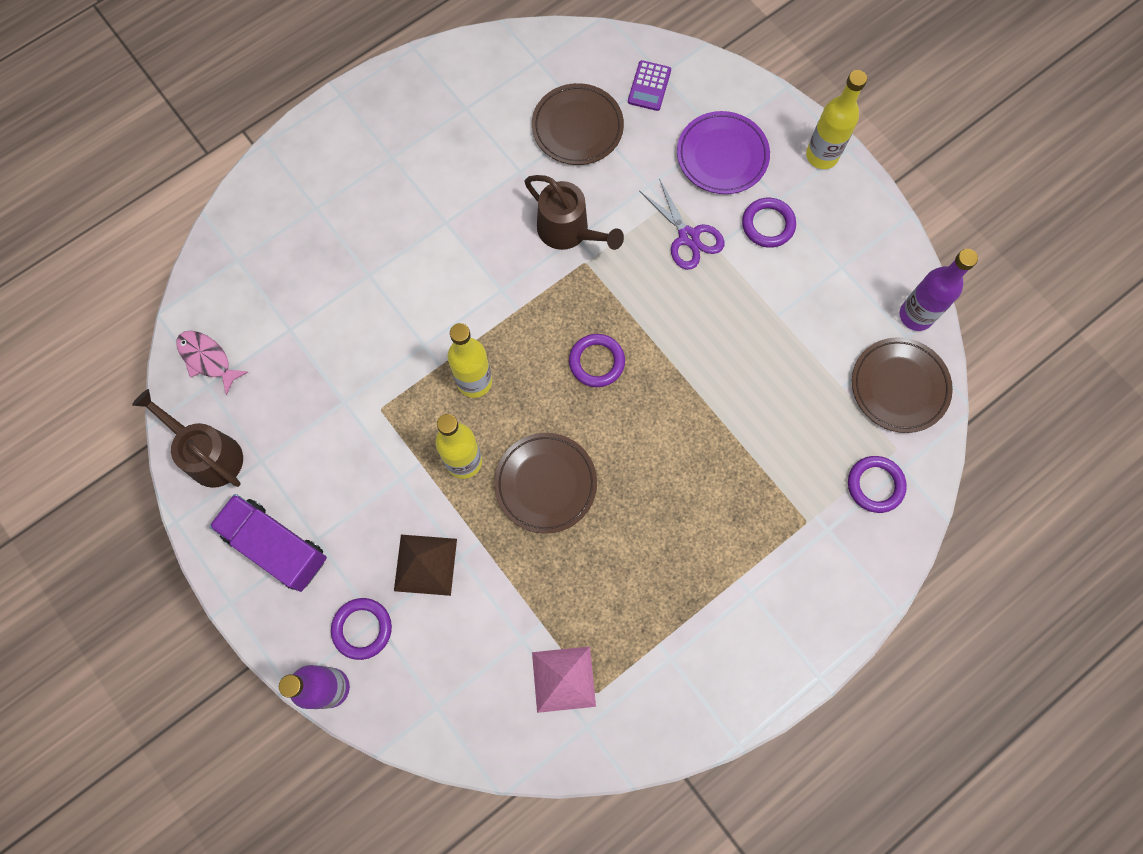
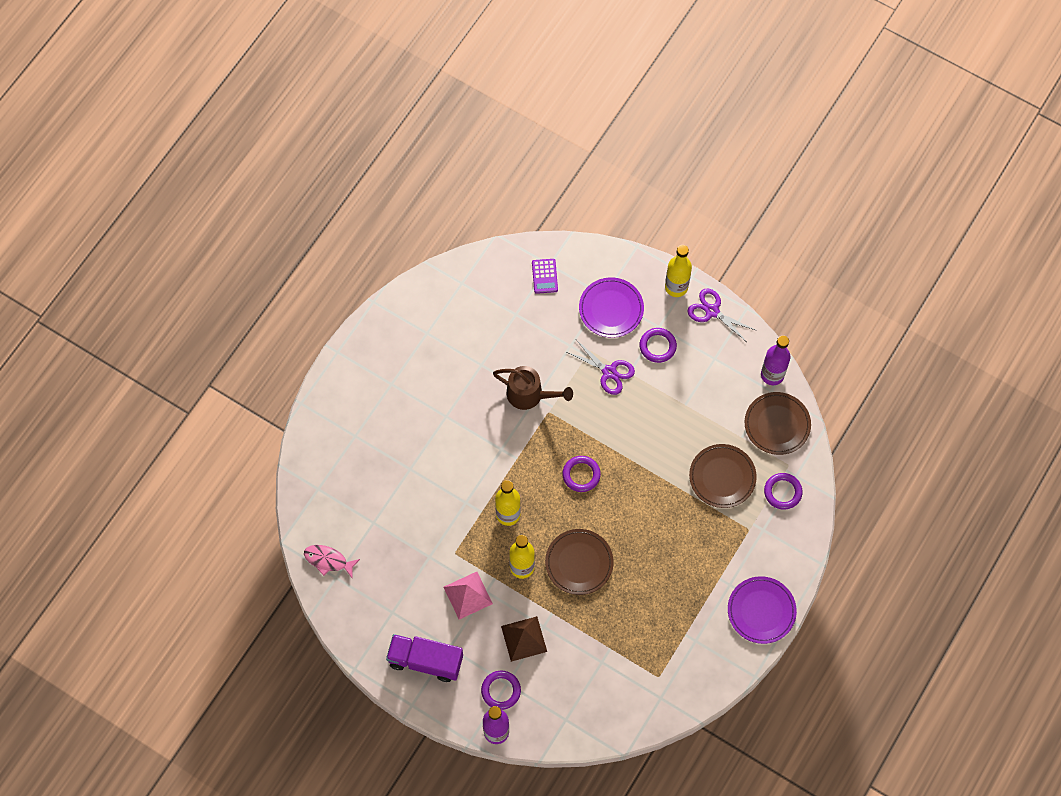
camera: 20 degrees left, 5 degrees down
(209, 454) = (357, 620): brown watering can -> none
(563, 679) = (636, 676): pink pyramid -> pink pyramid (468, 595)
(577, 127) = (508, 321): brown plate -> brown plate (722, 477)
(783, 649) = (761, 611): none -> purple plate
(860, 203) = (712, 311): none -> purple scissors

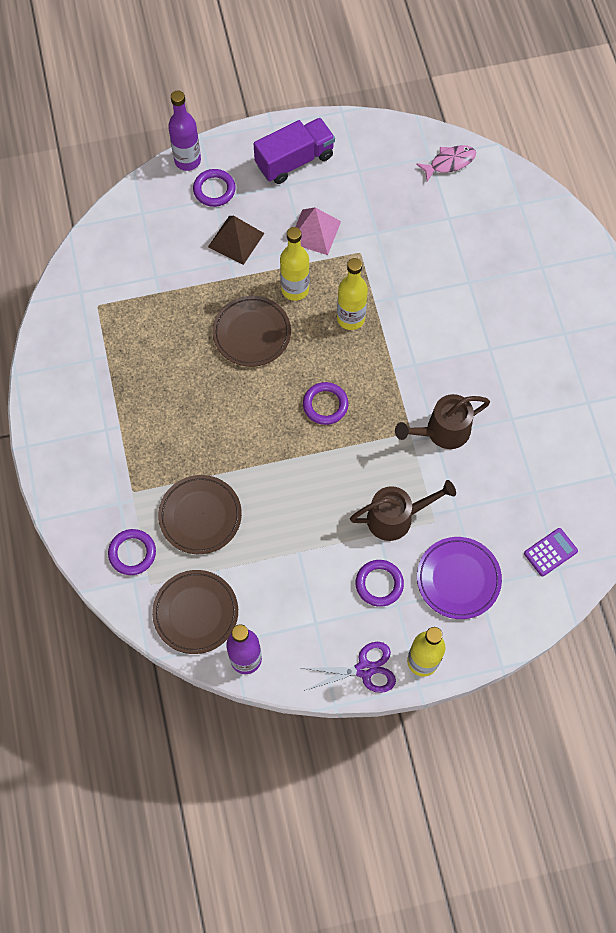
camera: 135 degrees right, 0 degrees up
(544, 276) = (550, 552): purple calculator -> purple calculator turned 105 degrees clockwise
(609, 372) = (396, 517): purple scissors -> brown watering can
(761, 611) = (57, 432): purple plate -> none

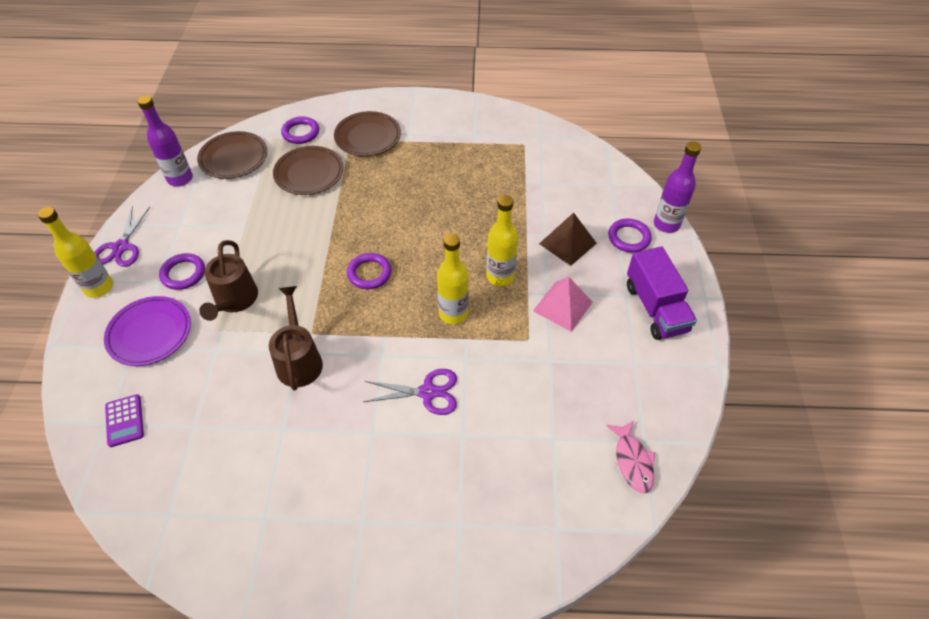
camera: 105 degrees right, 15 degrees down
(252, 333) = (463, 236): brown plate -> brown plate (368, 137)
(439, 317) = (428, 392): none -> purple scissors

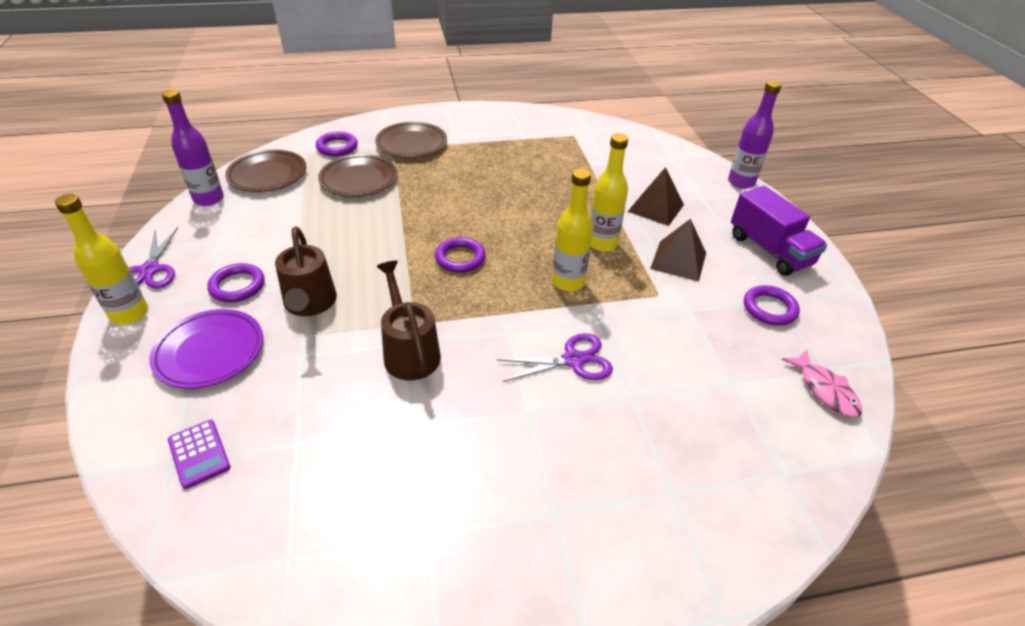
camera: 15 degrees left, 10 degrees down
(563, 306) = (678, 260): pink pyramid -> brown pyramid
(629, 238) = (712, 197): purple ring -> purple ring (769, 308)

